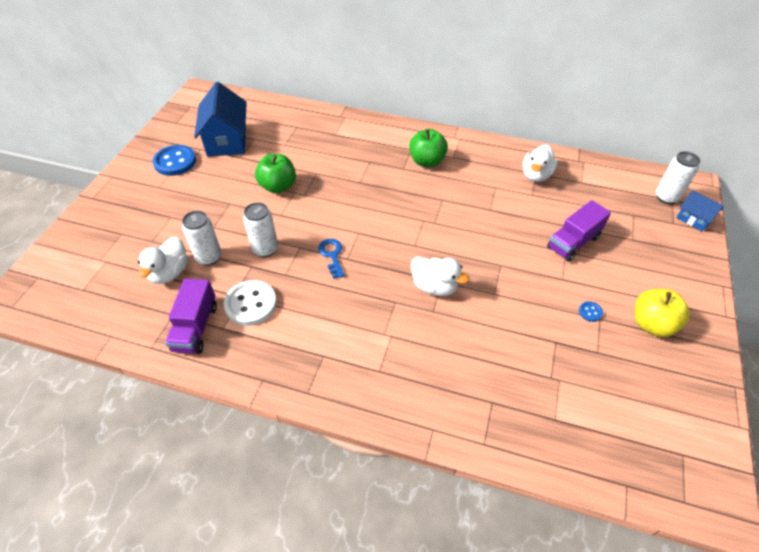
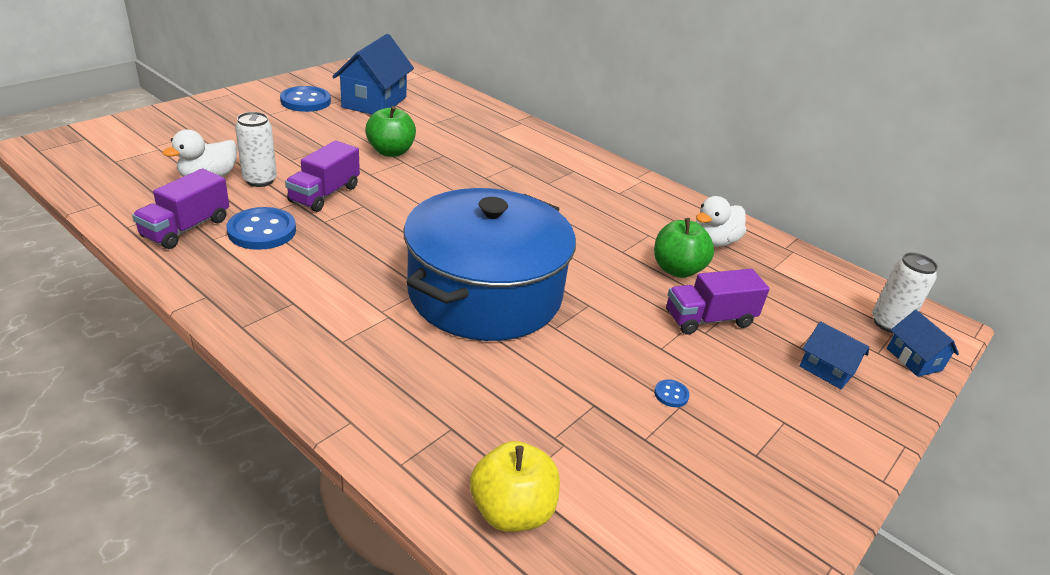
camera: 20 degrees right, 15 degrees down
(250, 304) = (262, 231): white button -> blue button
(265, 249) = (325, 194): white can -> purple truck
(332, 255) = (391, 224): blue key -> none
(427, 161) = (582, 186): green apple -> green apple (677, 270)
(434, 286) = (485, 293): white duck -> blue pot
(652, 324) = (753, 442): yellow apple -> yellow apple (512, 511)
(656, 250) = (826, 370): none -> blue house

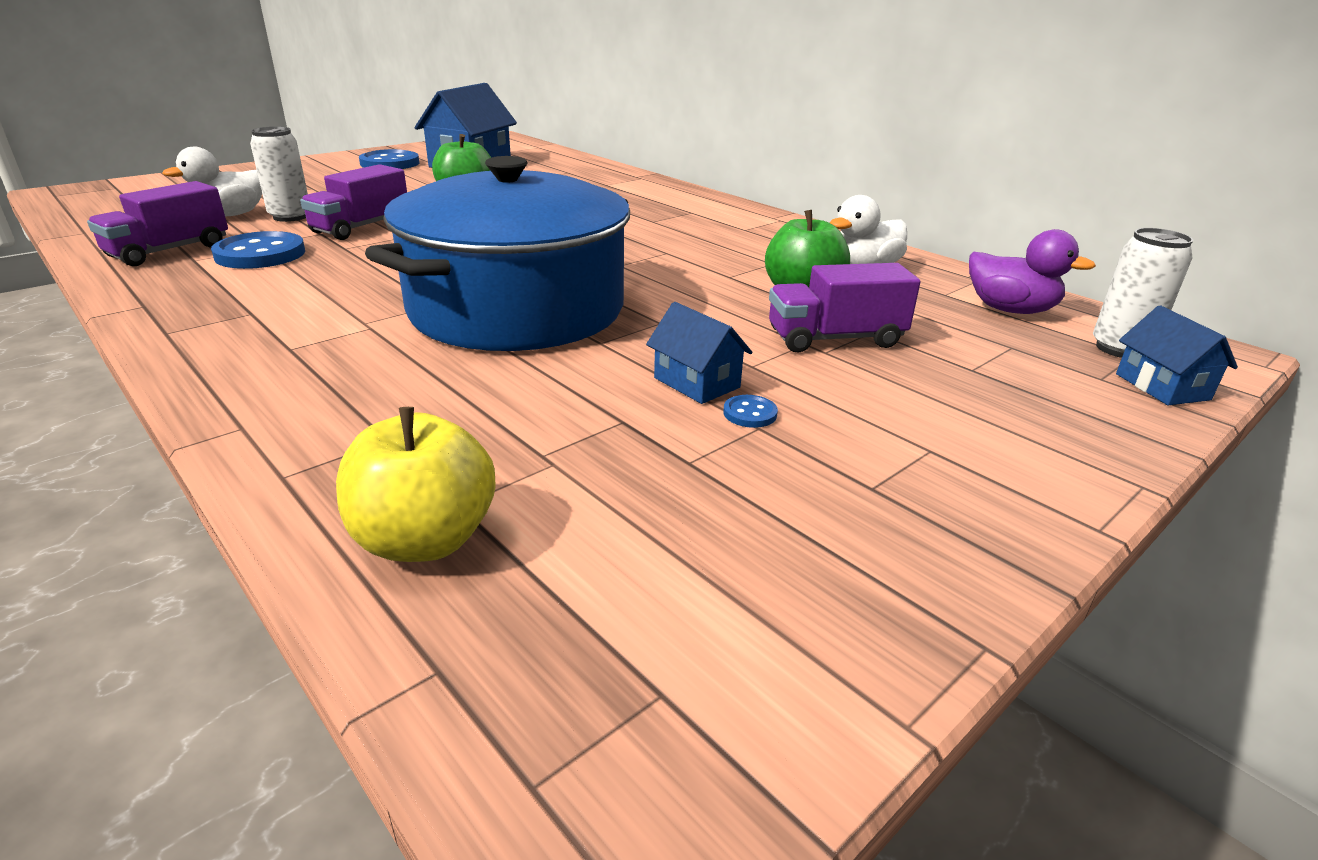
camera: 10 degrees right, 5 degrees down
(817, 285) = (1010, 310): none -> purple duck
(826, 370) = (1013, 394): blue house -> blue house (697, 383)

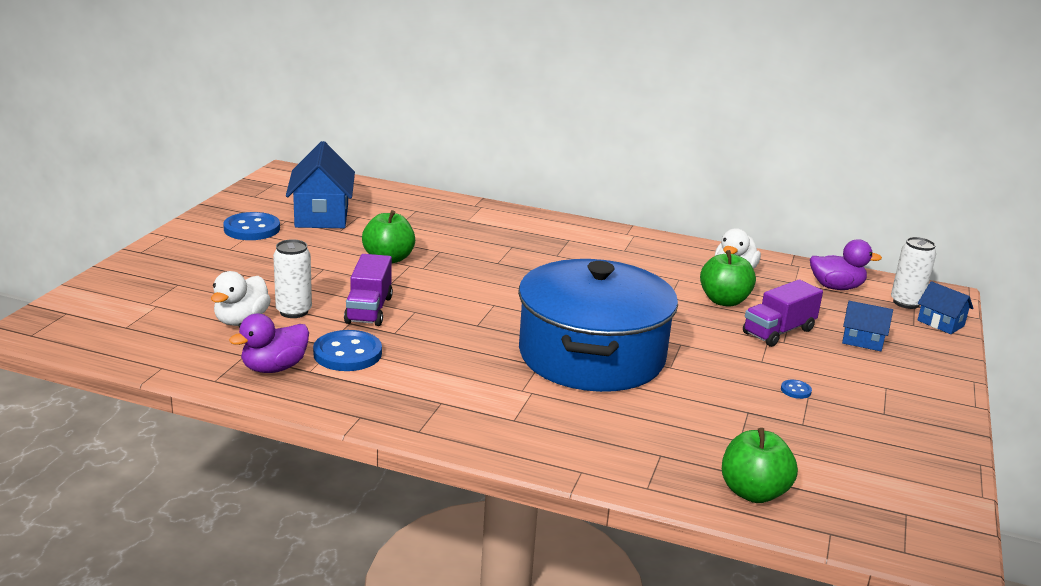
camera: 30 degrees left, 5 degrees down
(169, 251) = (274, 368): purple truck -> purple duck
(425, 540) = (753, 492): yellow apple -> green apple
(697, 383) = (751, 379): blue house -> blue house (862, 341)

